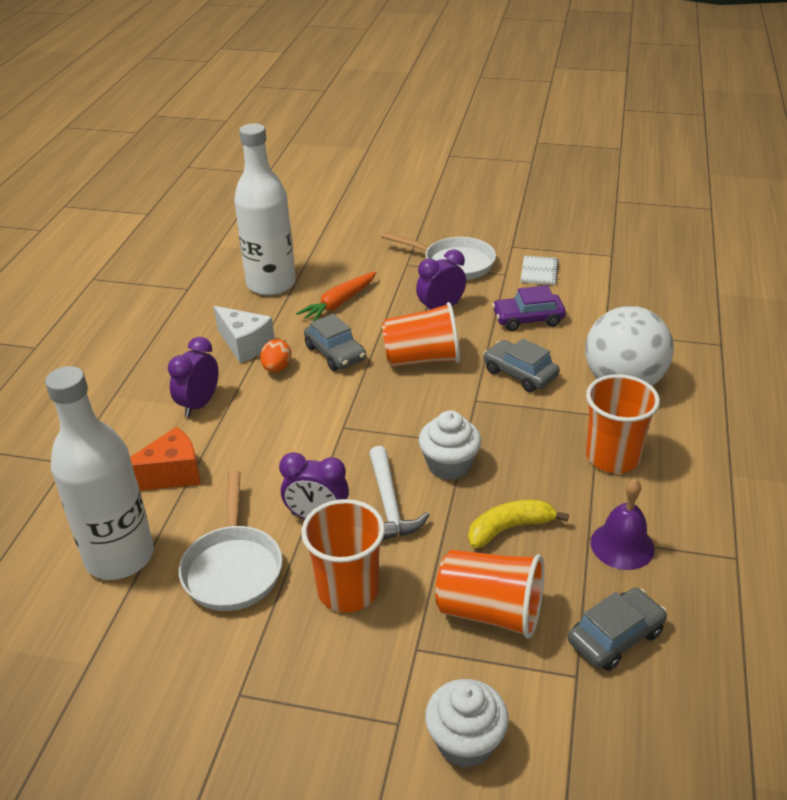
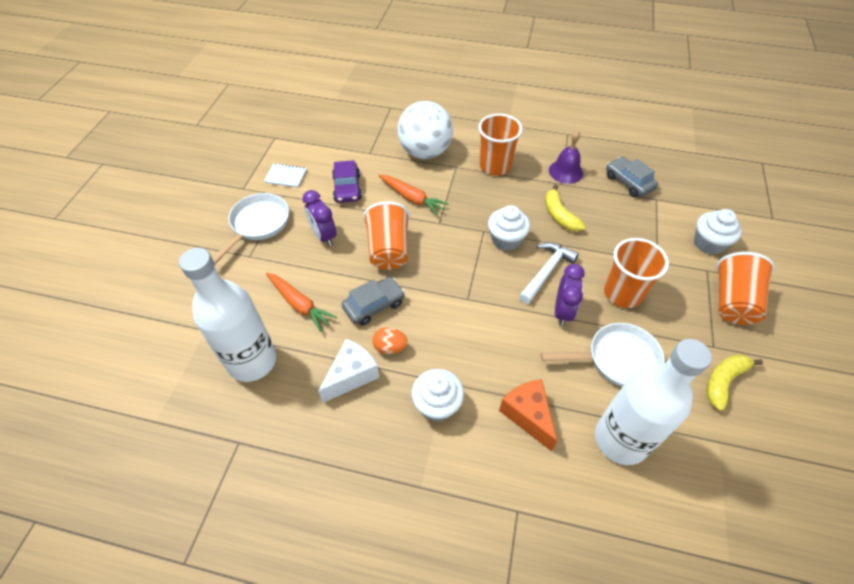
camera: 90 degrees left, 15 degrees up
(176, 692) = (723, 381): none -> yellow banana
(199, 404) = (437, 405): purple clock -> white cupcake
(389, 505) = (546, 272): white hammer -> white hammer turned 45 degrees counterclockwise
(490, 612) = (624, 228): orange cup -> orange cup (732, 302)
(520, 373) = (411, 198): grey car -> orange carrot

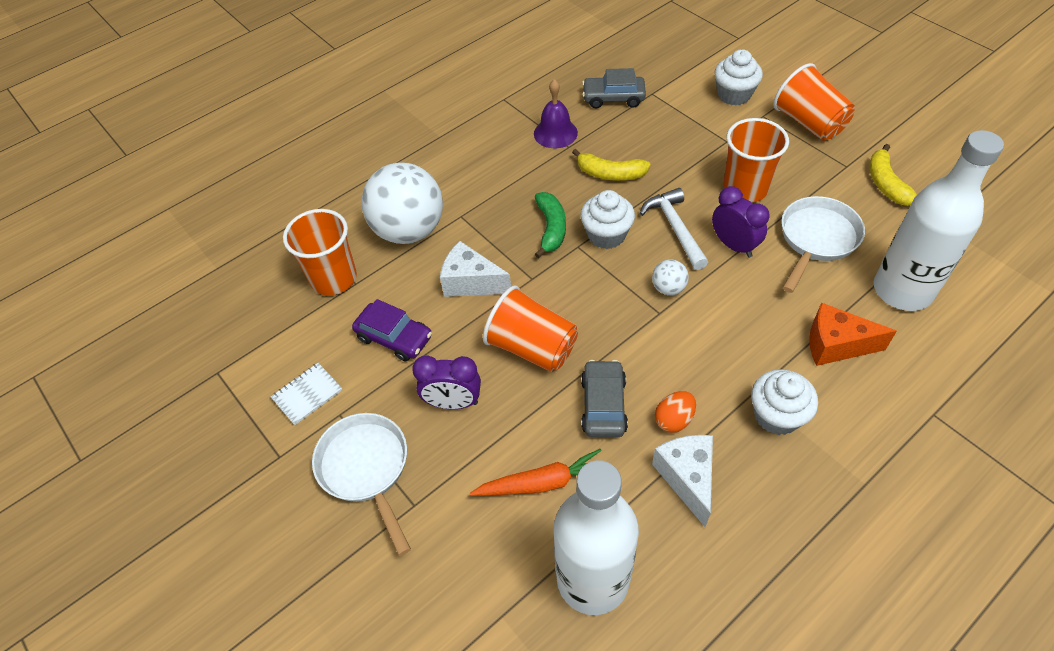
camera: 50 degrees left, 0 degrees up
(411, 198) = (471, 283): orange carrot -> white cheese
(485, 211) = (551, 228): none -> green banana
(491, 293) = (668, 288): none -> white ball
(495, 166) = (492, 182): orange cup -> orange cup (333, 278)

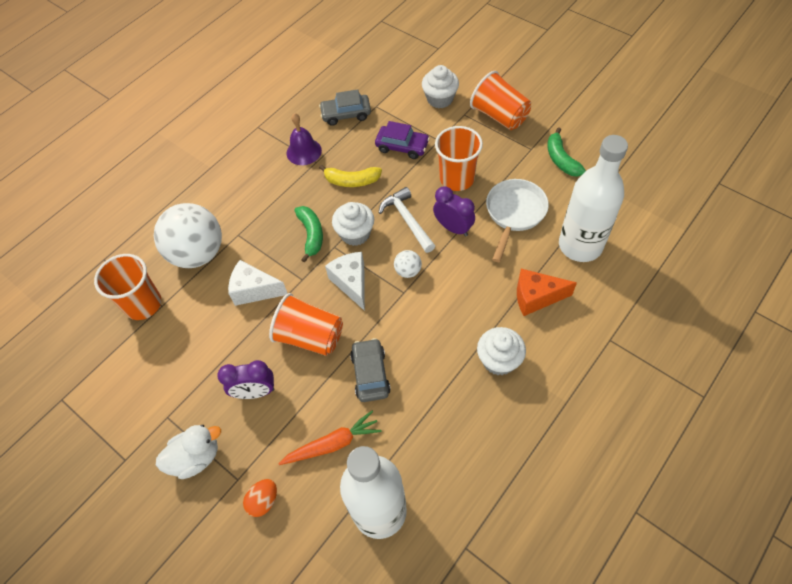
camera: 10 degrees left, 5 degrees up
(307, 394) = (138, 405): white notebook -> none
(366, 469) = (196, 457): white pan -> white duck
(394, 337) = (200, 346): purple car -> purple car (402, 146)
(674, 420) = (424, 376): orange egg -> orange egg (263, 501)
(687, 478) = (439, 421): white cheese -> white cheese (351, 283)
(886, 183) = (561, 159): yellow banana -> green banana

